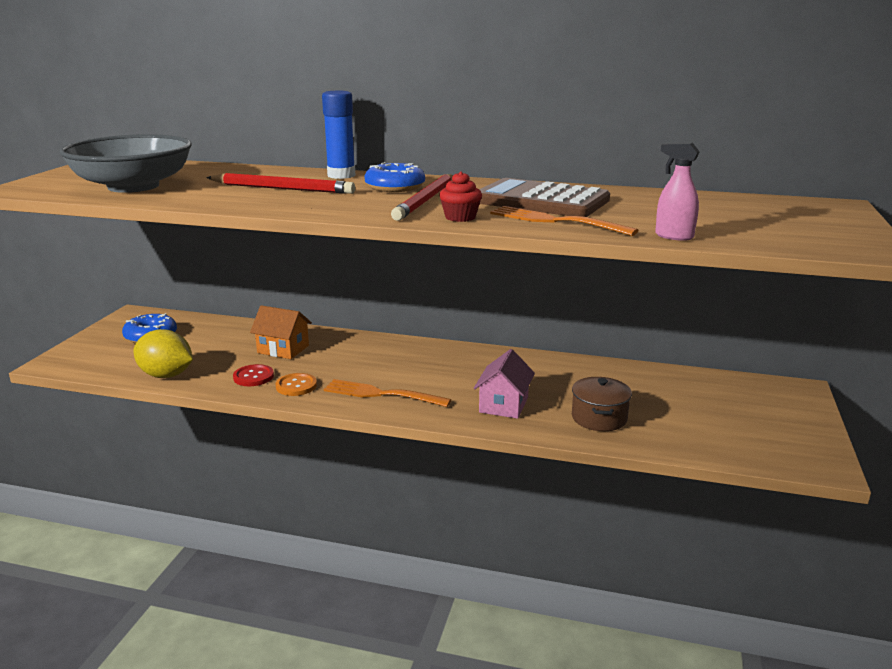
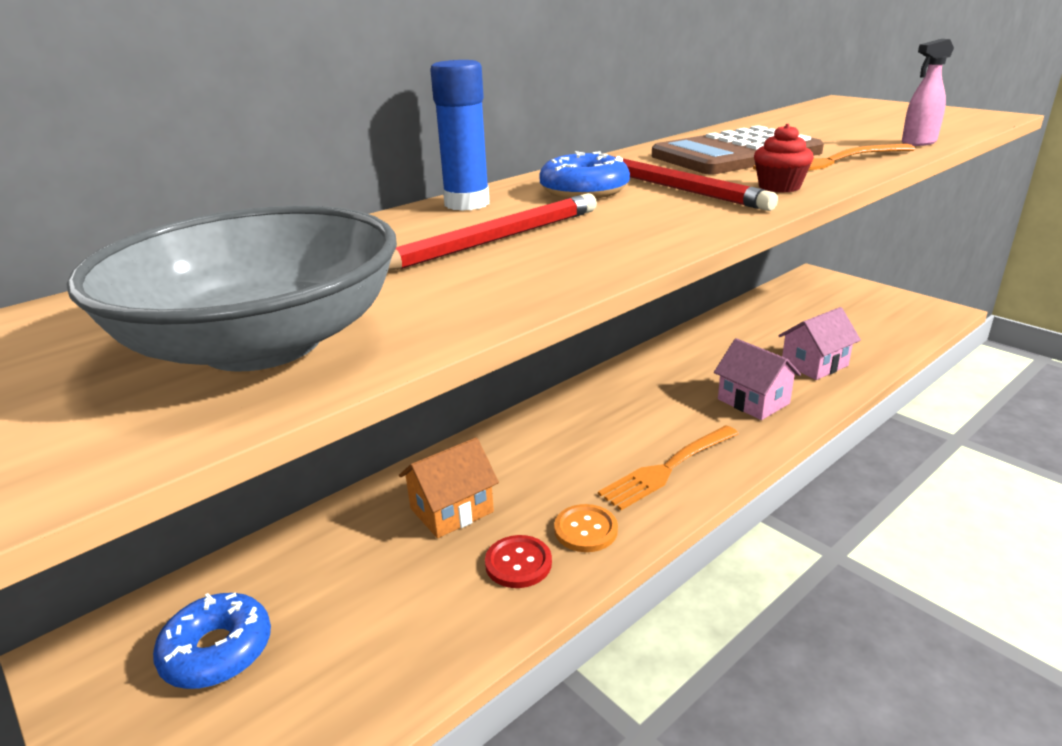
camera: 55 degrees left, 5 degrees up
(166, 375) = (414, 666): yellow lemon -> none
(599, 418) = (814, 364): brown pot -> pink house

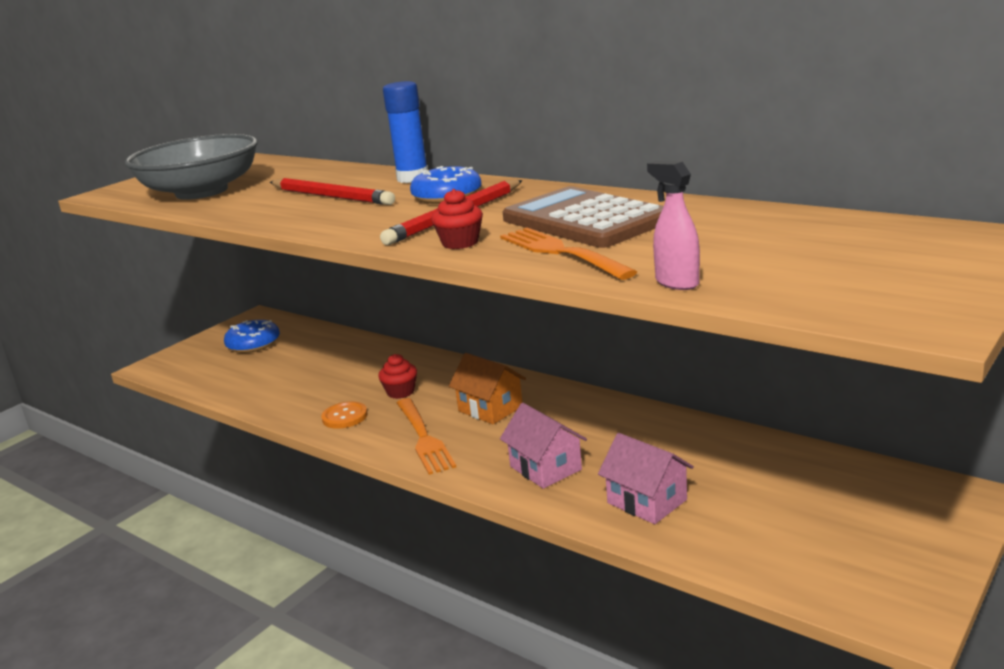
camera: 80 degrees right, 5 degrees down
(451, 510) = (364, 371): orange house -> orange house (490, 409)
(518, 563) = (312, 401): red button -> none
(540, 480) = (400, 392): none -> red cupcake
(668, 468) = (423, 437): orange fork -> orange fork turned 150 degrees counterclockwise
(753, 401) = (545, 468): pink house -> pink house turned 75 degrees counterclockwise

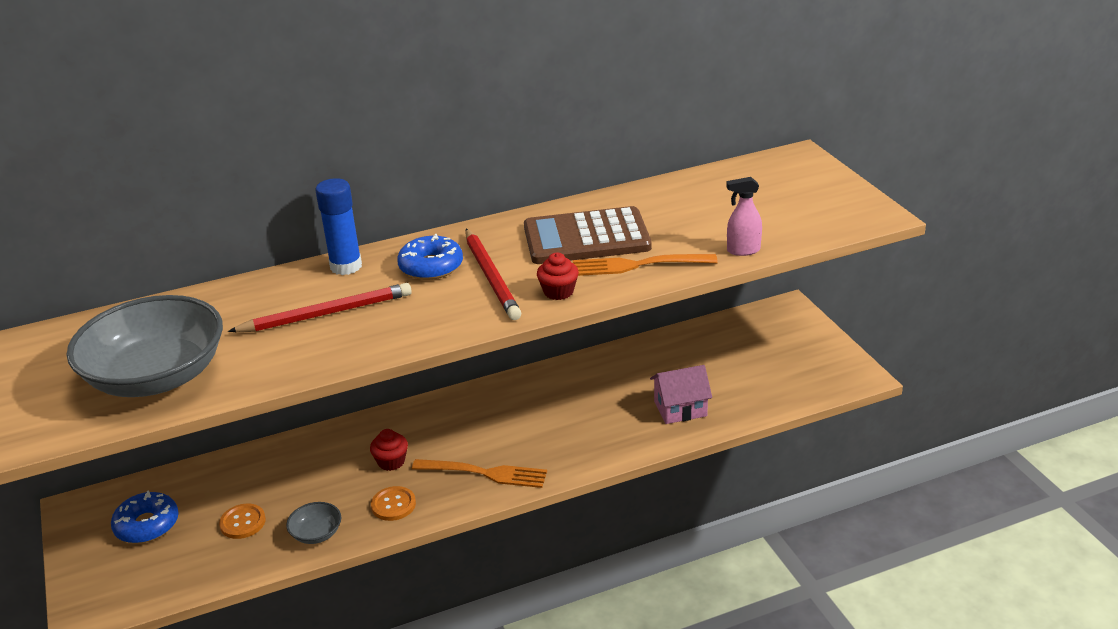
camera: 60 degrees left, 10 degrees up
(279, 371) = (243, 522): none -> orange button
(285, 402) = (316, 533): none -> grey bowl
(490, 409) = (482, 426): orange house -> none
(545, 468) = (596, 432): pink house -> none

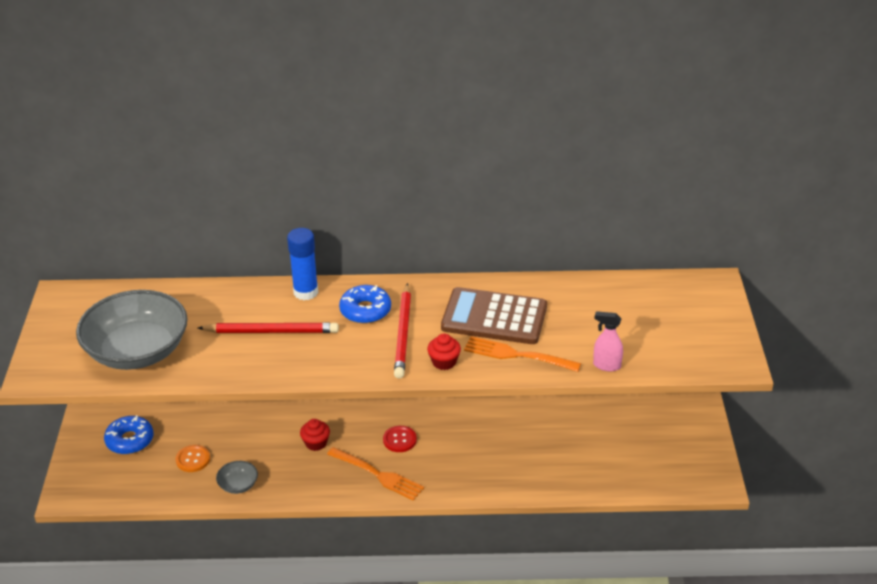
camera: 20 degrees right, 5 degrees up
(393, 505) = (301, 479): orange button -> none
(490, 431) = (399, 440): none -> red button
(680, 408) = (554, 466): pink house -> none

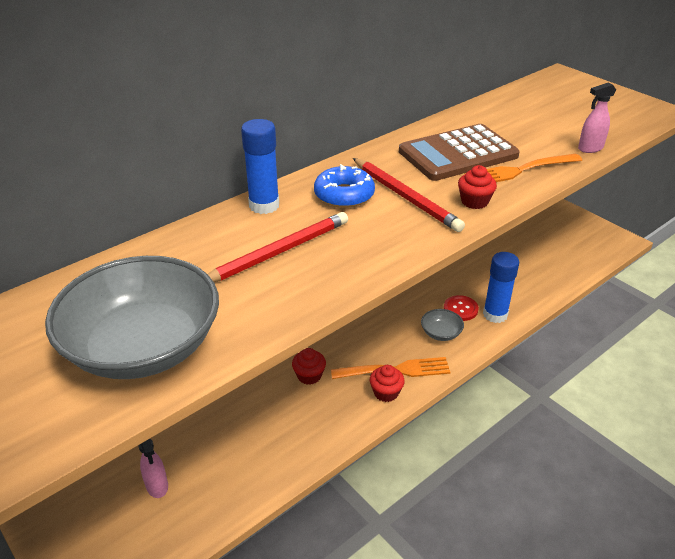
camera: 40 degrees left, 0 degrees up
(130, 440) = (108, 487): blue donut -> none
(155, 456) = (157, 486): none -> pink spray bottle
(193, 459) = (203, 463): orange button -> none
(238, 485) = (280, 458): grey bowl -> grey bowl (441, 333)
(352, 486) = (386, 393): none -> red cupcake
(399, 440) = (377, 332): red button -> red button (460, 309)
(507, 479) = (495, 314): none -> blue glue stick

